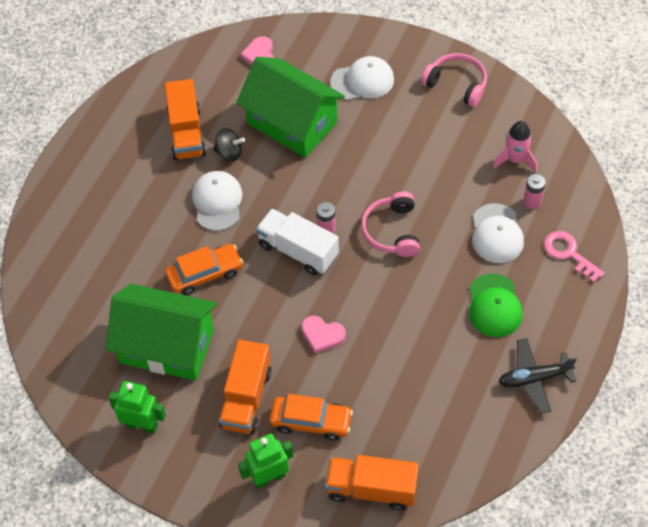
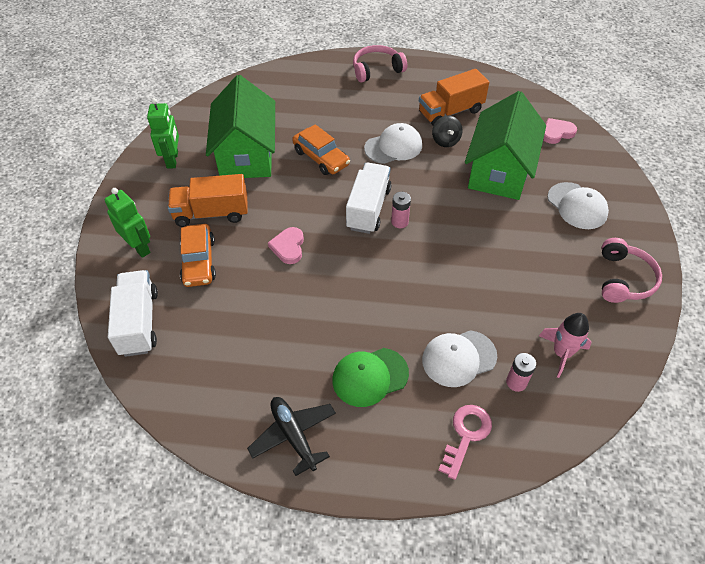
camera: 70 degrees right, 5 degrees down
(371, 489) = (139, 322): orange truck -> white truck
(392, 231) = (420, 269): pink headphones -> pink headphones (377, 70)

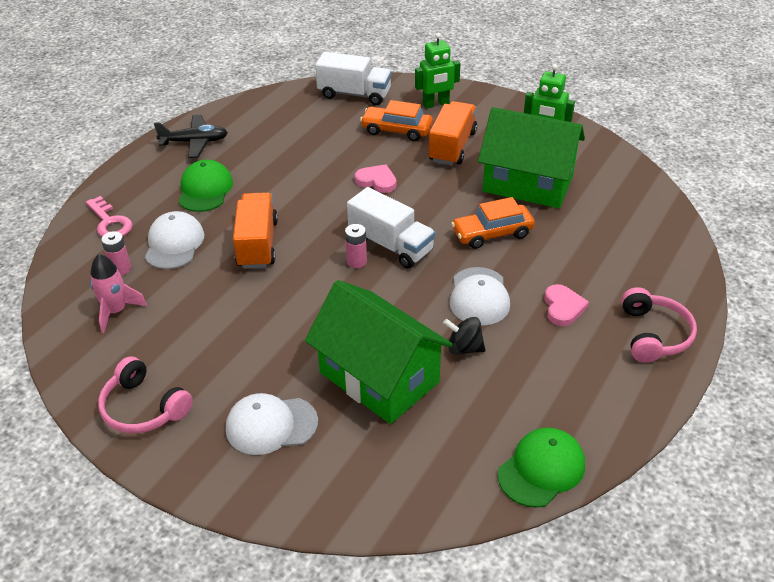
camera: 115 degrees right, 10 degrees down
(450, 112) = (521, 377): orange truck -> orange truck (257, 244)
(508, 90) = (541, 469): none -> green cap
(556, 133) = (414, 479): pink heart -> pink heart (563, 307)

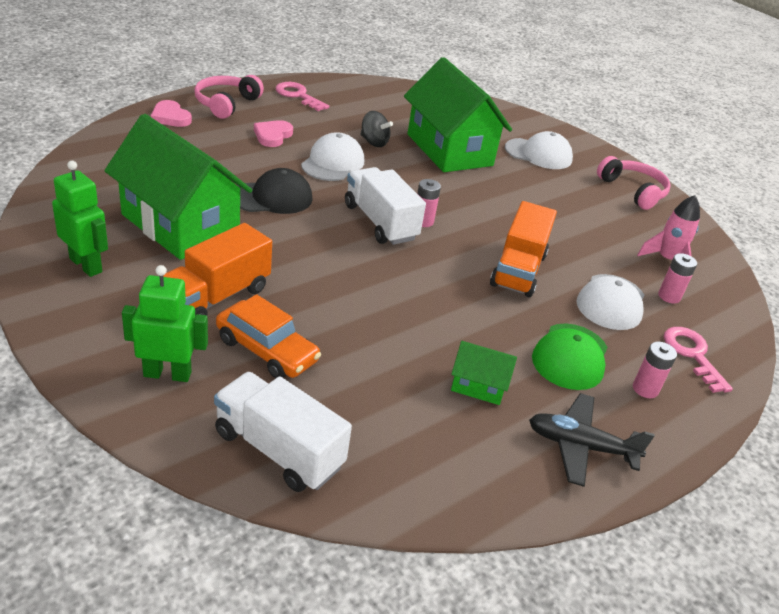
camera: 165 degrees left, 5 degrees down
(151, 186) = (645, 389): none -> pink battery
(263, 153) = (478, 386): none -> green house
(377, 181) = (348, 289): pink heart -> pink heart (170, 117)
(492, 233) = (272, 197): orange car -> black cap
(541, 469) = (374, 87): green cap -> none
(606, 393) = (298, 95): none -> pink key

